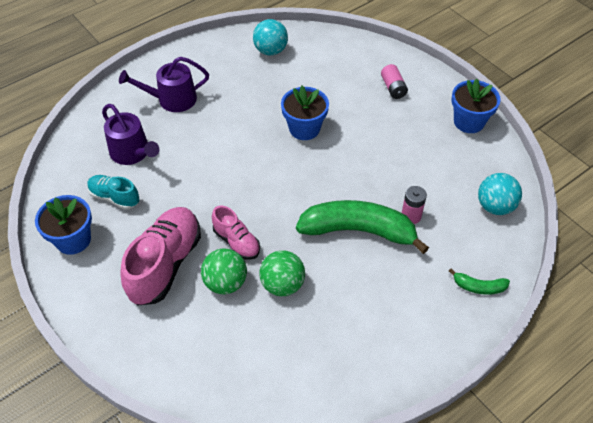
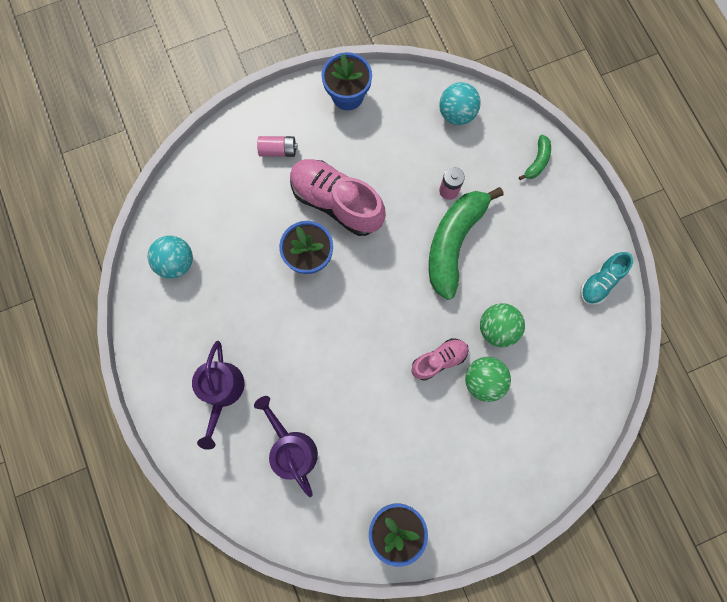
camera: 75 degrees left, 25 degrees up
(114, 197) = (350, 476): turquoise shoe -> turquoise shoe (600, 282)
(132, 153) = (292, 448): purple watering can -> purple watering can turned 90 degrees counterclockwise
(165, 264) = (448, 434): pink shoe -> pink shoe (336, 202)

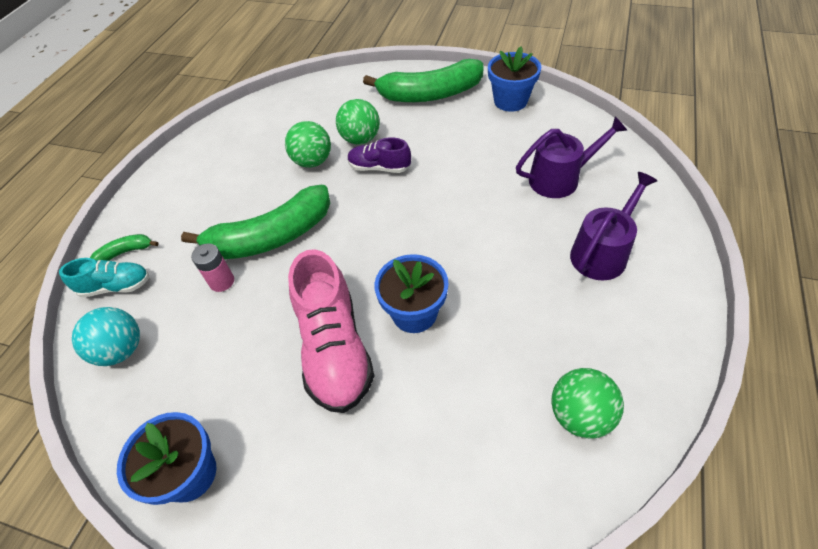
camera: 135 degrees left, 25 degrees down
(177, 262) = (580, 415): turquoise ball -> green ball
(278, 150) = (340, 467): pink battery -> none
(292, 448) = (559, 179): purple watering can -> purple watering can turned 120 degrees counterclockwise
(439, 360) = (379, 167): pink shoe -> purple shoe
(476, 484) = (430, 94): none -> green banana
(600, 282) = (207, 146): turquoise shoe -> turquoise shoe (116, 286)

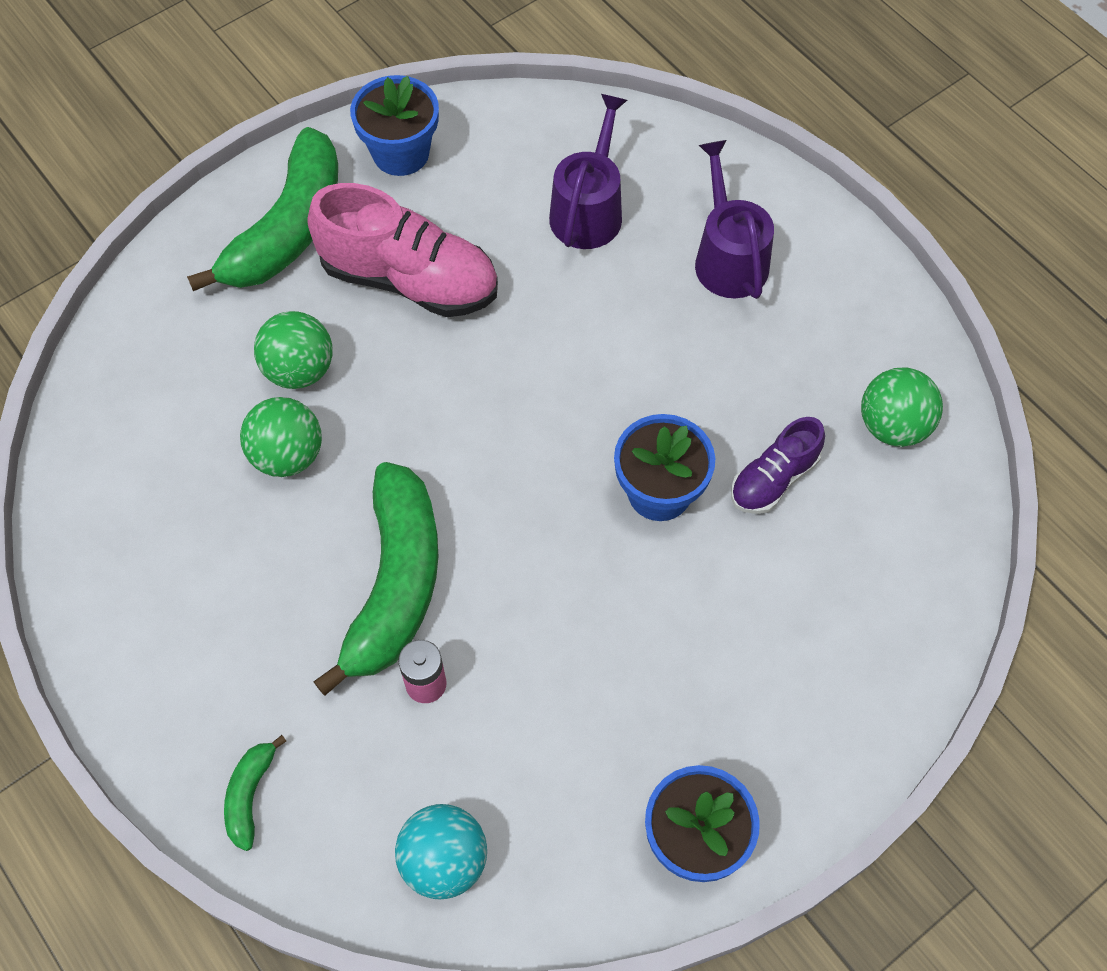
camera: 60 degrees left, 10 degrees up
(116, 286) = (314, 830): turquoise shoe -> none
(334, 349) = (642, 604): pink shoe -> pink shoe (409, 280)
(379, 167) = (382, 382): purple shoe -> purple shoe (773, 479)

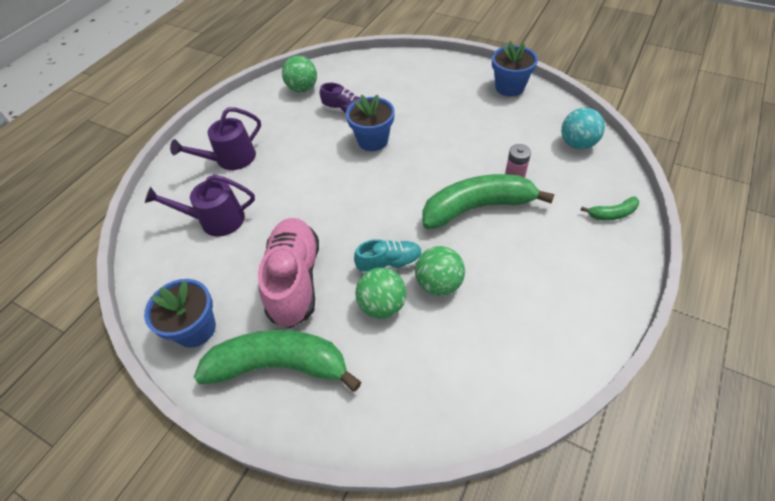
camera: 110 degrees left, 10 degrees down
(363, 407) = (390, 264): none -> turquoise shoe

